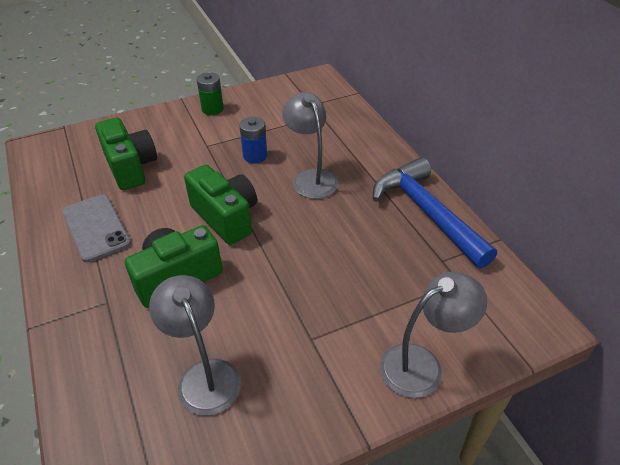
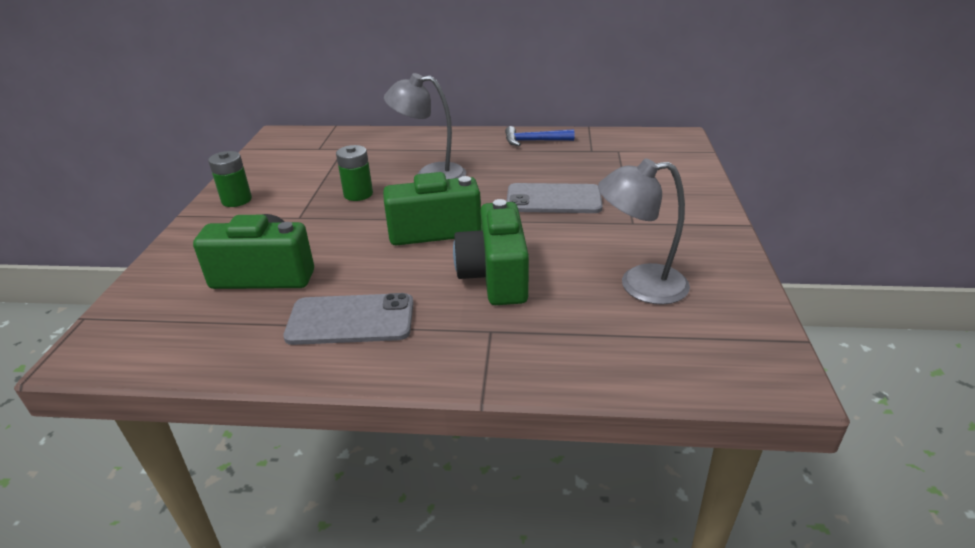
camera: 60 degrees left, 10 degrees down
(255, 156) = (358, 194): blue battery -> green battery
(319, 268) = (553, 199): none -> grey phone
(422, 364) = (689, 185): grey lamp -> none
(427, 213) = (534, 141): blue hammer -> blue hammer, size x0.50

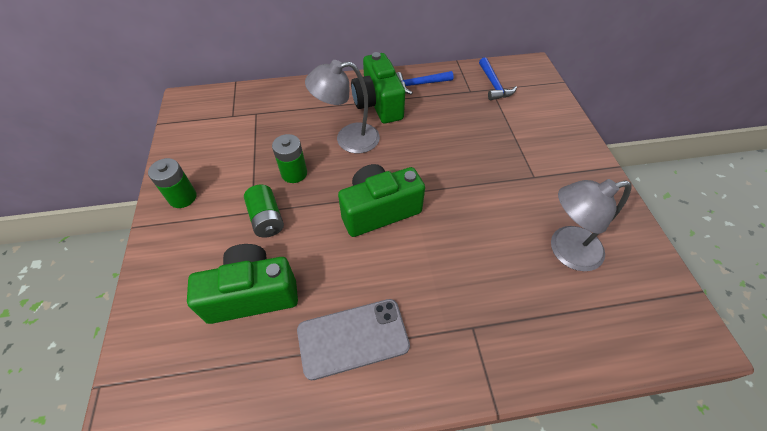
camera: 15 degrees left, 20 degrees up
(311, 223) = (266, 219): none -> green battery
(495, 276) = (451, 260): green camera -> green camera (378, 104)
(553, 199) = (463, 157): grey phone -> none
(623, 147) = (493, 85): none -> blue hammer

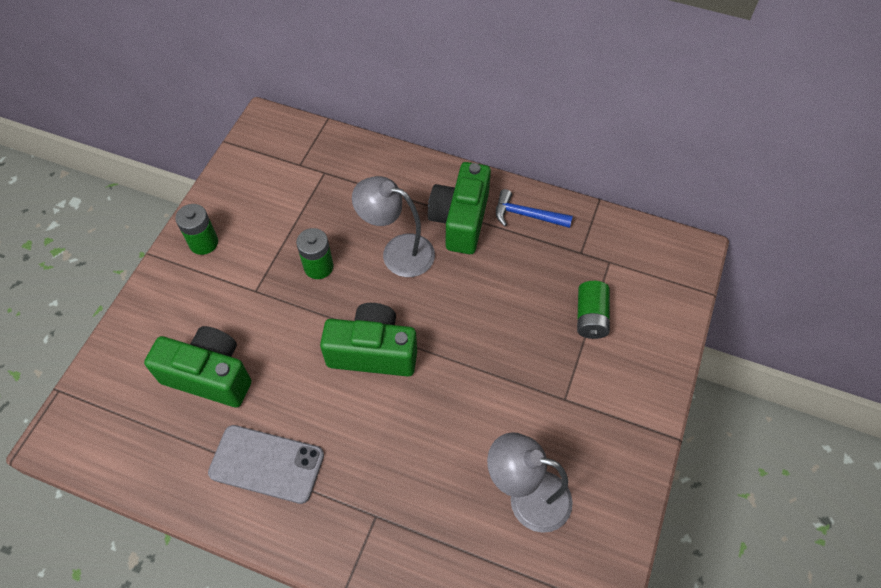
camera: 30 degrees right, 5 degrees up
(266, 219) = (264, 305): green battery -> green battery (590, 317)
(493, 85) = (617, 257): blue hammer -> none

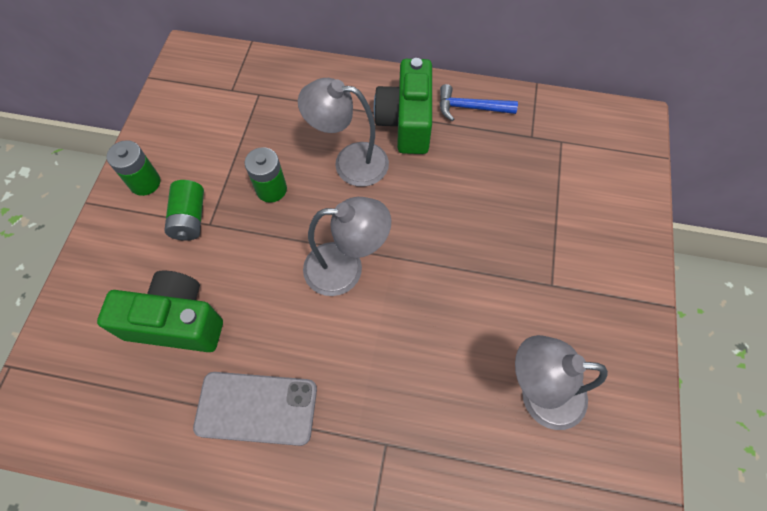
camera: 10 degrees left, 5 degrees up
(373, 352) = (346, 268): green camera -> grey lamp
(590, 317) = (557, 198): green battery -> green battery (190, 218)

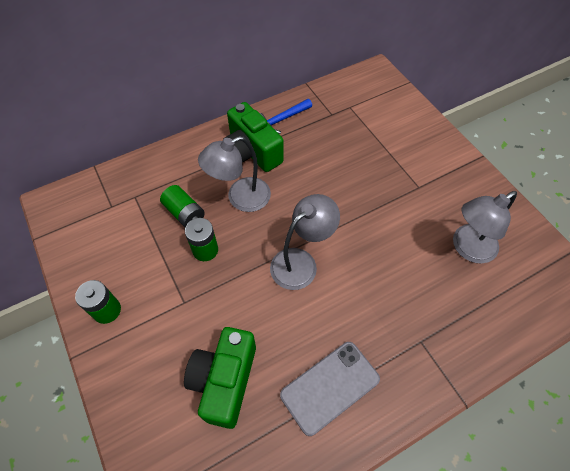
camera: 40 degrees left, 5 degrees down
(176, 322) = (224, 381): green camera -> green camera turned 45 degrees counterclockwise
(190, 218) = (166, 309): green battery -> green battery (184, 213)

